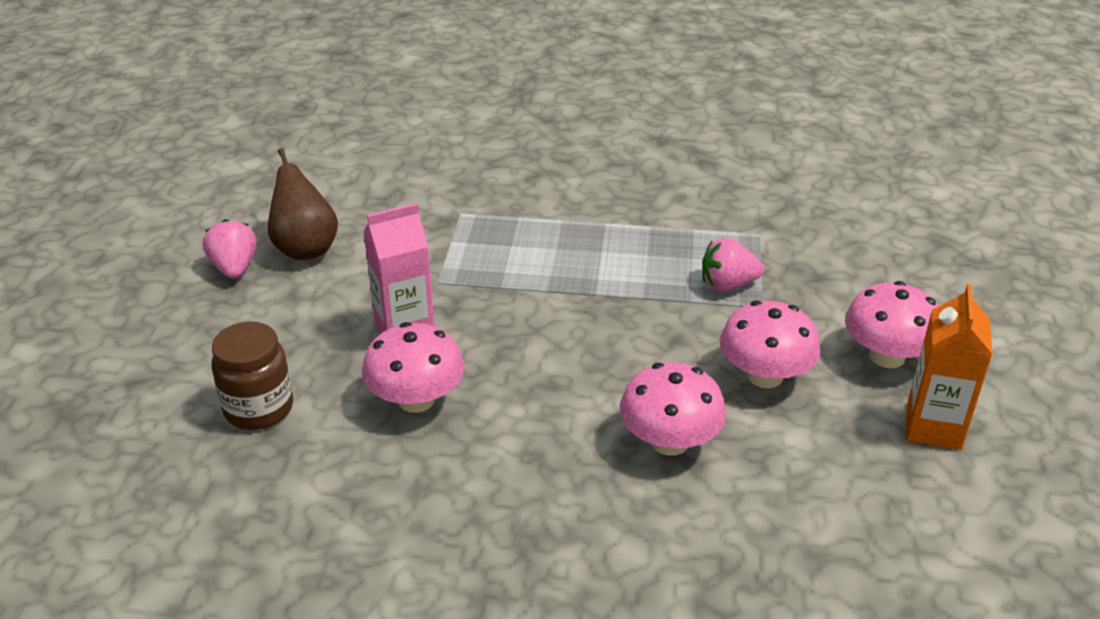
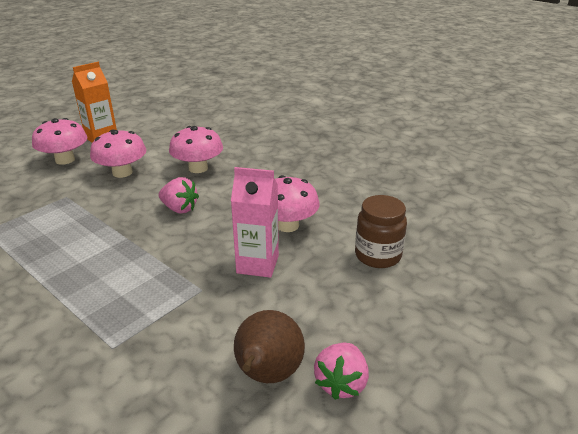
camera: 145 degrees left, 5 degrees down
(727, 285) = (58, 212): pink strawberry -> pink strawberry (179, 209)

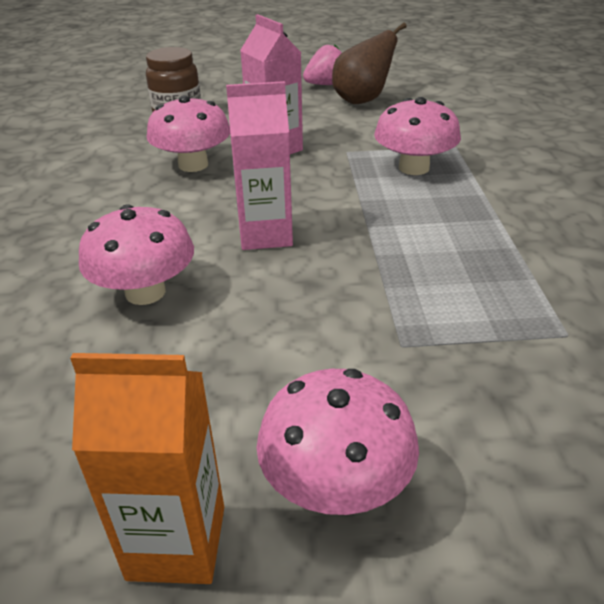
camera: 135 degrees left, 5 degrees up
(122, 172) = (262, 354): pink mushroom -> pink mushroom (414, 168)
(179, 209) = (265, 234): pink strawberry -> pink carton

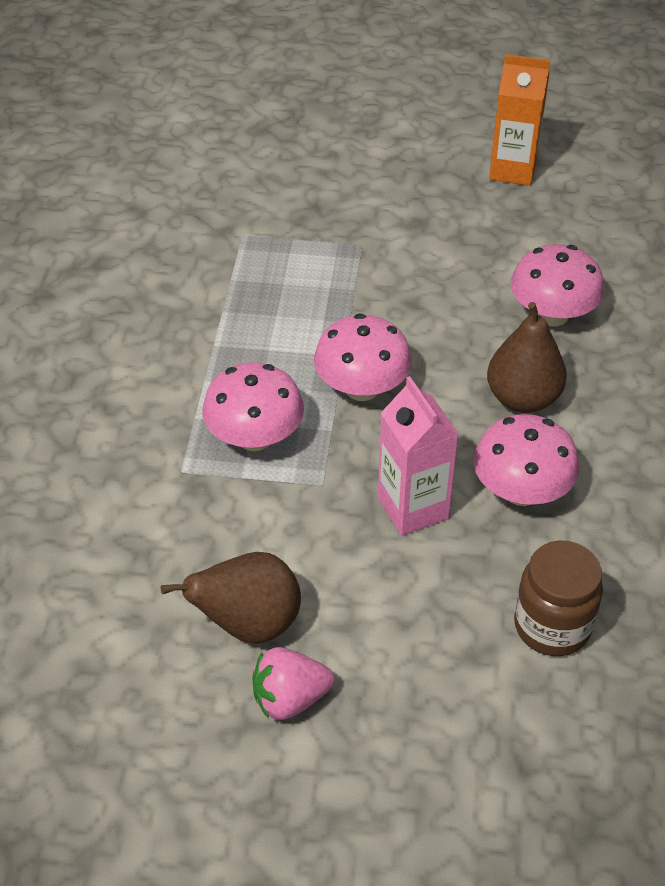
camera: 170 degrees left, 10 degrees up
(187, 216) = (522, 398): none -> brown pear
(265, 234) = (444, 361): pink carton -> none
(336, 483) = (428, 181): pink mushroom -> pink mushroom (362, 388)

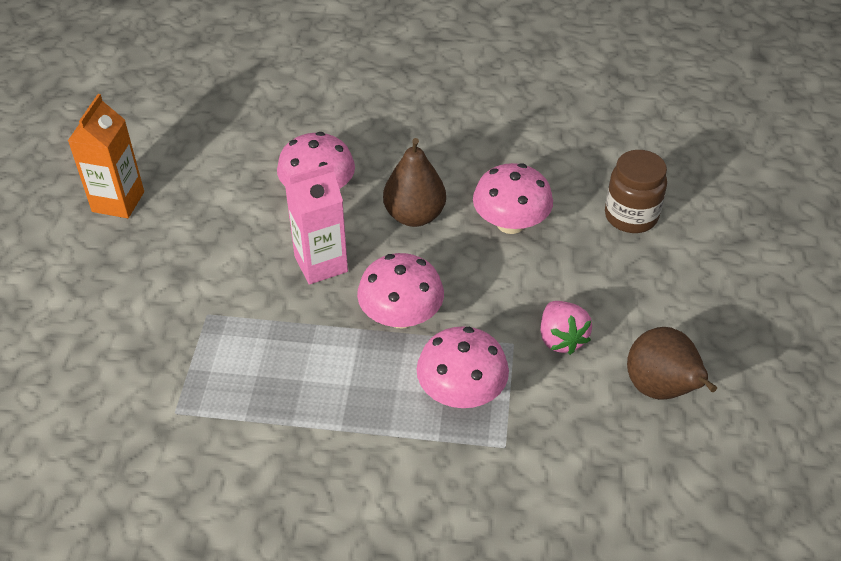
camera: 90 degrees left, 0 degrees up
(290, 698) = (722, 362): pink strawberry -> pink strawberry (561, 339)
(413, 508) = (533, 286): pink carton -> pink carton (321, 264)

